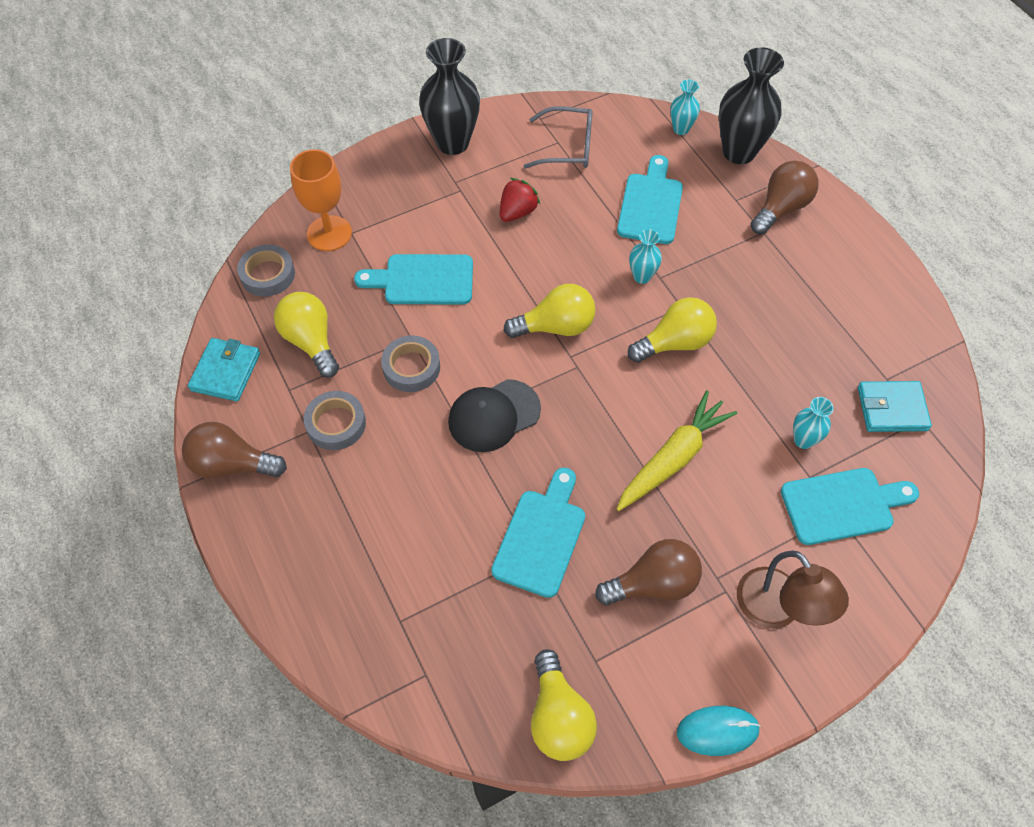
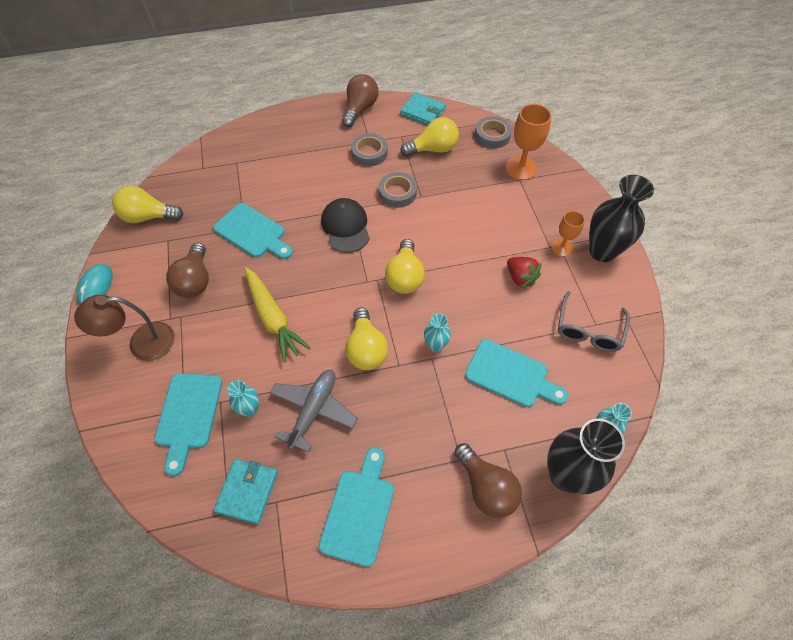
camera: 105 degrees right, 0 degrees up
(423, 280) = (467, 210): turquoise cutting board -> turquoise cutting board (359, 511)
(458, 179) = (562, 248): none -> orange goblet
(774, 374) = (313, 410): none -> grey plane

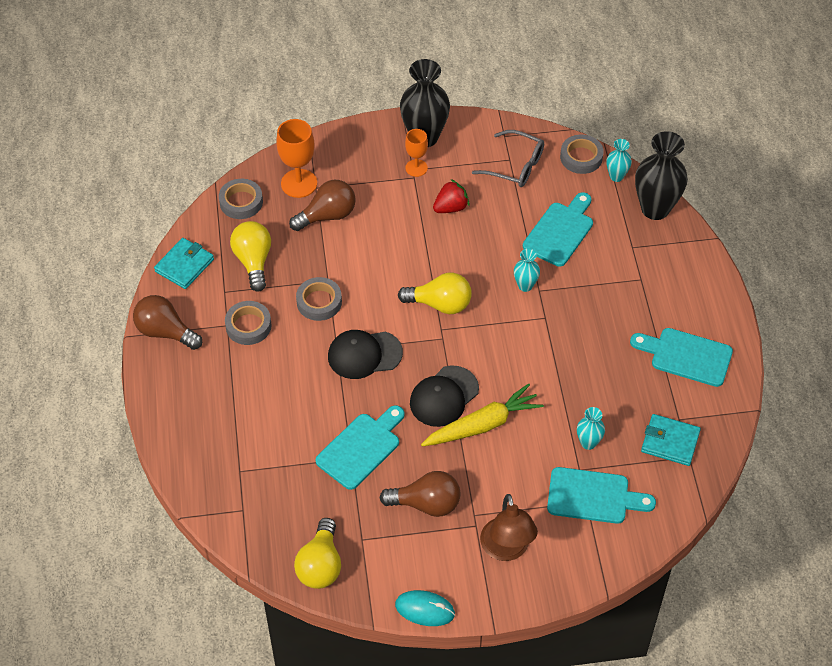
camera: 85 degrees left, 5 degrees down
(303, 286) = (444, 396): none -> black cap
(313, 410) = (591, 389): grey plane -> none
(366, 349) = (526, 343): yellow light bulb -> none
(486, 487) = (665, 264): brown light bulb -> brown light bulb (327, 216)
(619, 393) = (581, 157): none -> grey tape

